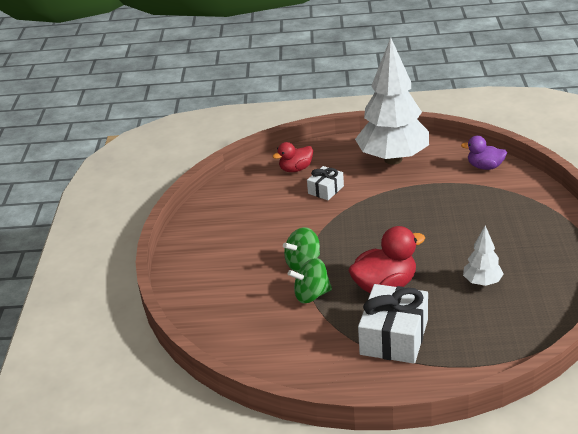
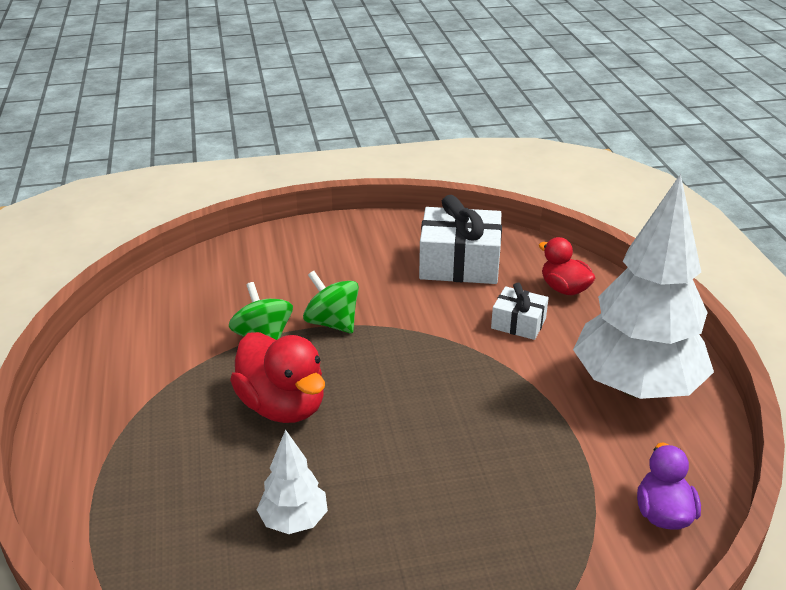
camera: 75 degrees right, 0 degrees up
(394, 337) = (167, 424): white gift -> white gift (459, 263)

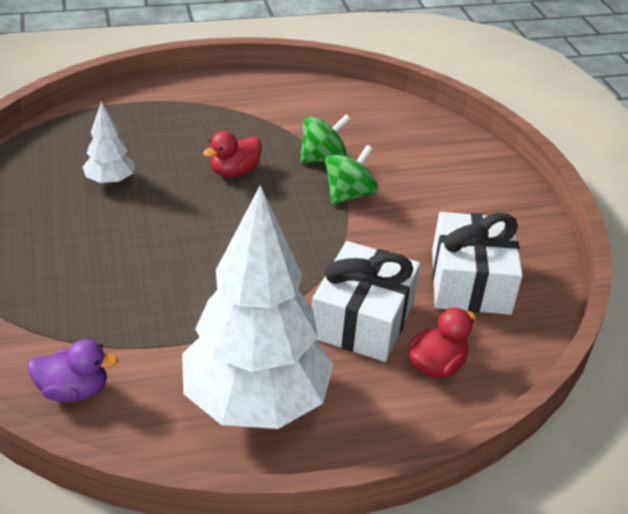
camera: 85 degrees right, 5 degrees up
(282, 406) = (234, 172): red duck -> red duck, size x0.62
(518, 323) = (363, 319): white gift -> white gift, size x1.83

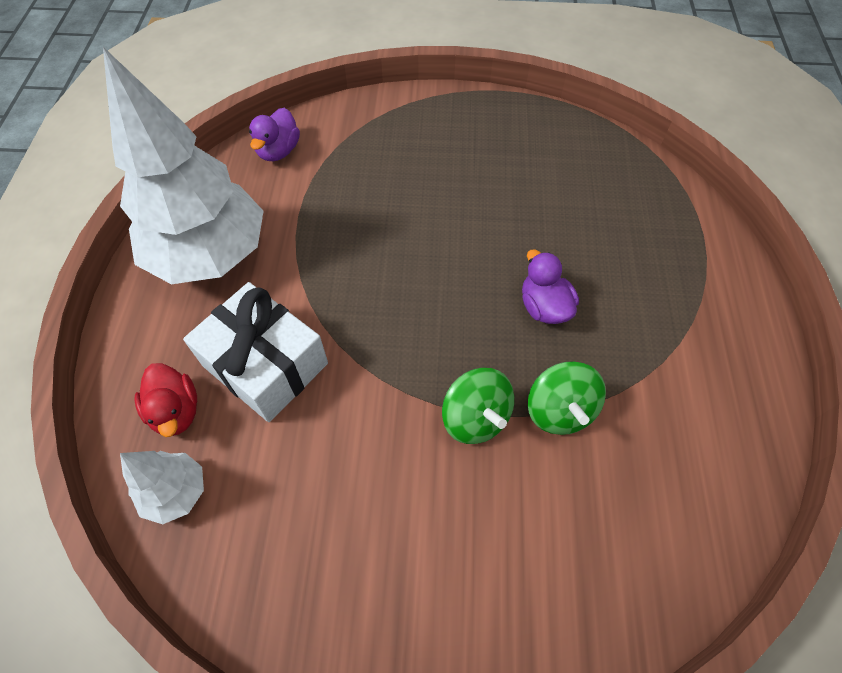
camera: 110 degrees right, 20 degrees up
(110, 181) = (543, 198): white tree -> white tree (176, 492)
(234, 172) = (544, 307): red duck -> purple duck
(470, 281) = (275, 501): white gift -> none

